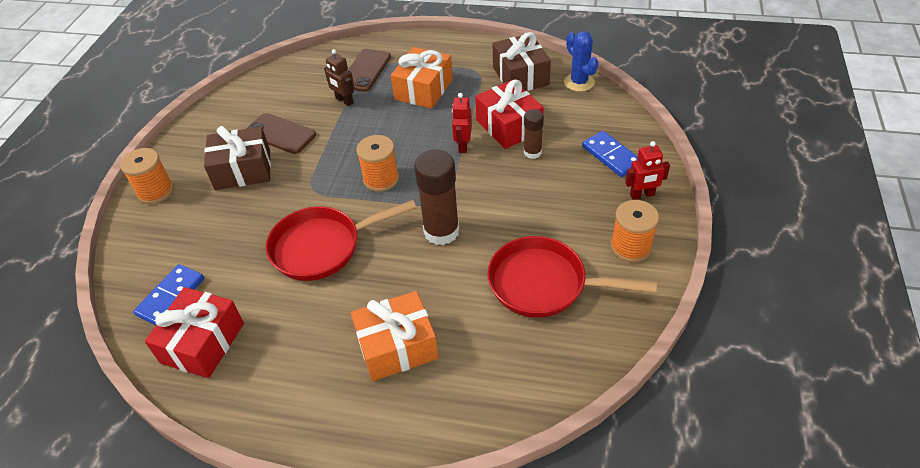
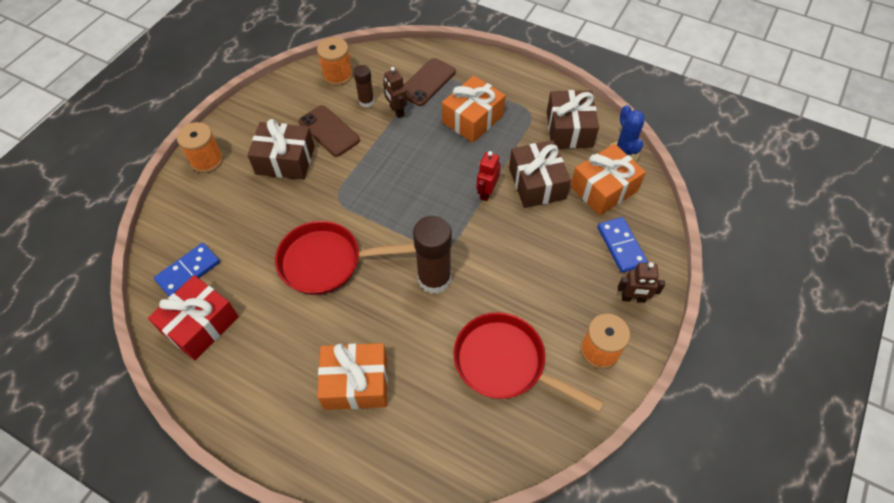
camera: 15 degrees right, 10 degrees up
(381, 179) = (400, 206): orange spool -> orange spool (338, 75)
(509, 126) = (537, 183): red gift -> brown gift
(532, 152) = (548, 219): brown glue stick -> brown glue stick (366, 101)
(574, 114) = (603, 189): none -> orange gift
(642, 195) = (633, 298): red robot -> brown robot

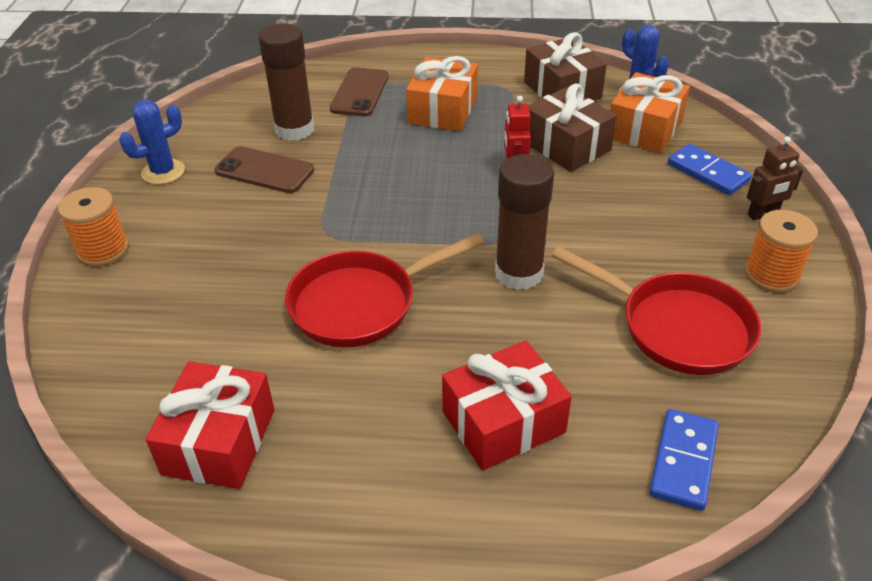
camera: 25 degrees left, 15 degrees down
(188, 271) = (156, 384): blue domino -> blue domino (683, 461)
(269, 109) = (163, 172): none -> blue cactus
(285, 160) = (223, 216): brown gift -> none
(338, 75) = (237, 115): orange spool -> none
(356, 383) = (503, 422): orange gift -> red gift
(366, 101) = (294, 129): brown glue stick -> brown glue stick, size x1.79
(396, 111) = (341, 128): brown robot -> none
(505, 363) = (677, 327): red pan -> red pan turned 150 degrees counterclockwise

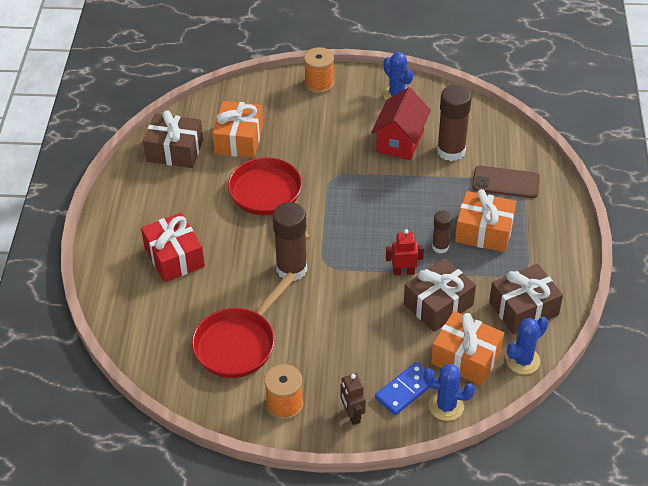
camera: 90 degrees right, 5 degrees up
(213, 346) = (239, 139): none -> orange gift
(219, 441) = (175, 151): red gift -> brown gift
(264, 170) = (400, 141): brown phone -> red house
(469, 142) = (440, 247): none -> brown glue stick
(683, 461) = (139, 330): blue domino -> none
(720, 144) = (446, 406): none -> blue cactus

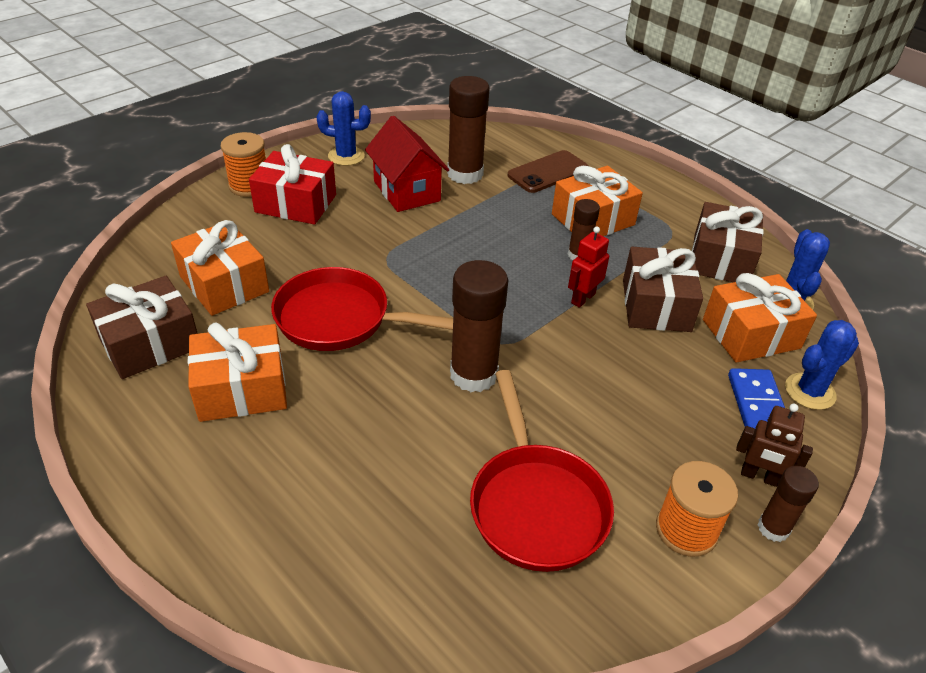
camera: 50 degrees left, 5 degrees down
(174, 257) = (313, 465): red gift -> red gift (296, 203)
(186, 201) = (242, 389): none -> orange gift
(323, 436) = (773, 528): none -> brown glue stick

